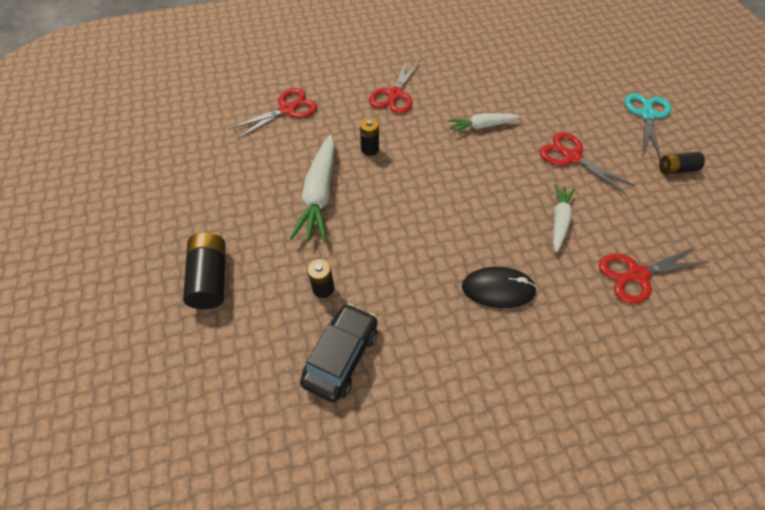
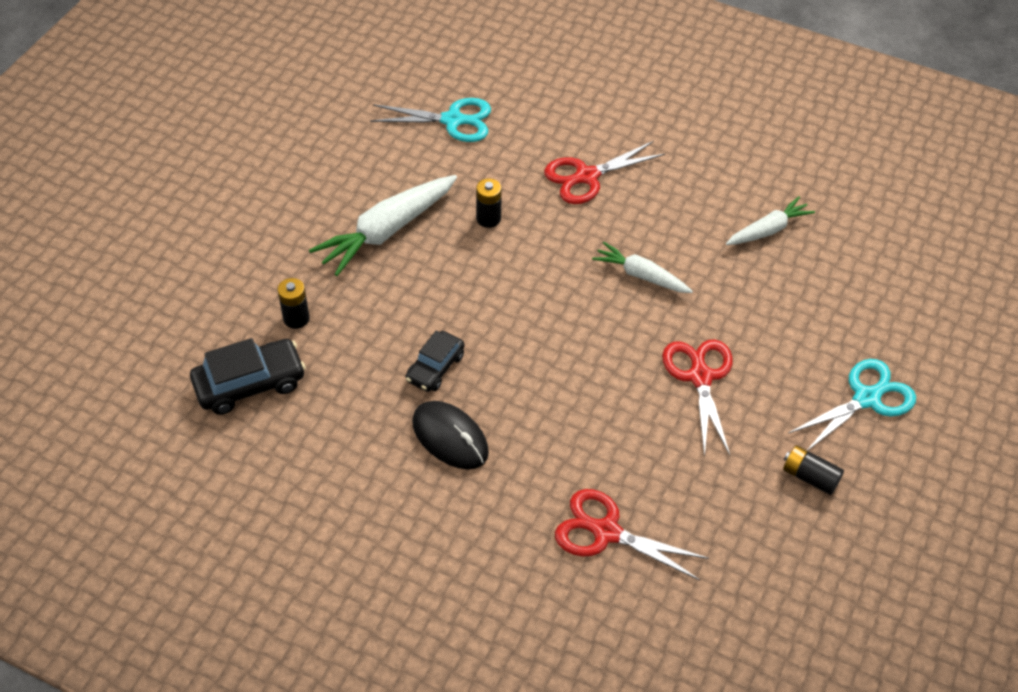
camera: 40 degrees right, 5 degrees down
(211, 278) = (215, 241): black battery -> none
(287, 109) = (452, 120): red scissors -> turquoise scissors
(441, 254) = (435, 368): none -> black car
(559, 220) = (595, 426): white carrot -> white carrot (768, 230)

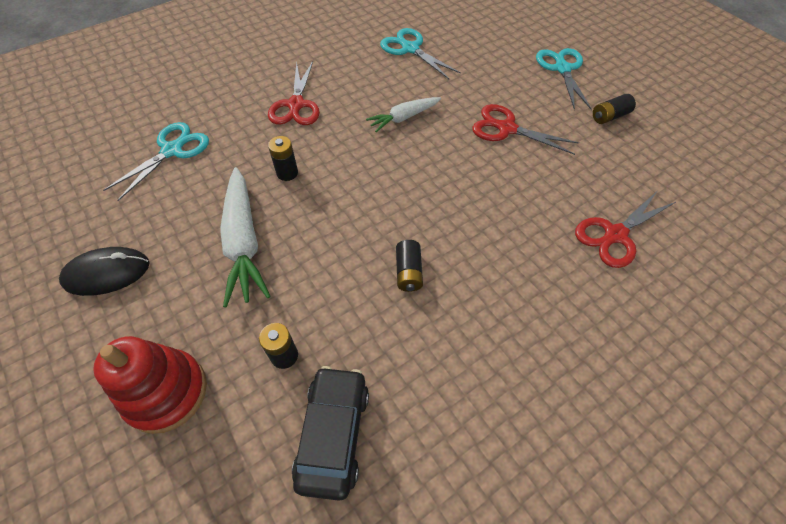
camera: 60 degrees left, 5 degrees up
(223, 262) = (166, 392): none -> red stacking toy
(435, 368) = (408, 272): black car -> black battery
(450, 437) = (484, 293): black mouse -> black mouse (107, 273)
(768, 230) = (410, 49): white carrot -> turquoise scissors

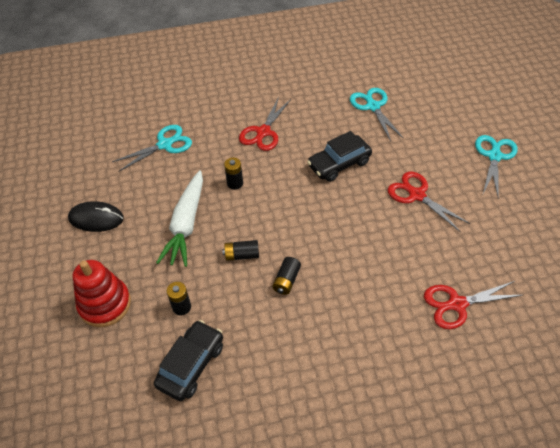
camera: 25 degrees right, 5 degrees down
(403, 118) = (339, 164): white carrot -> black car
(609, 116) = (511, 209): black battery -> black battery (242, 255)

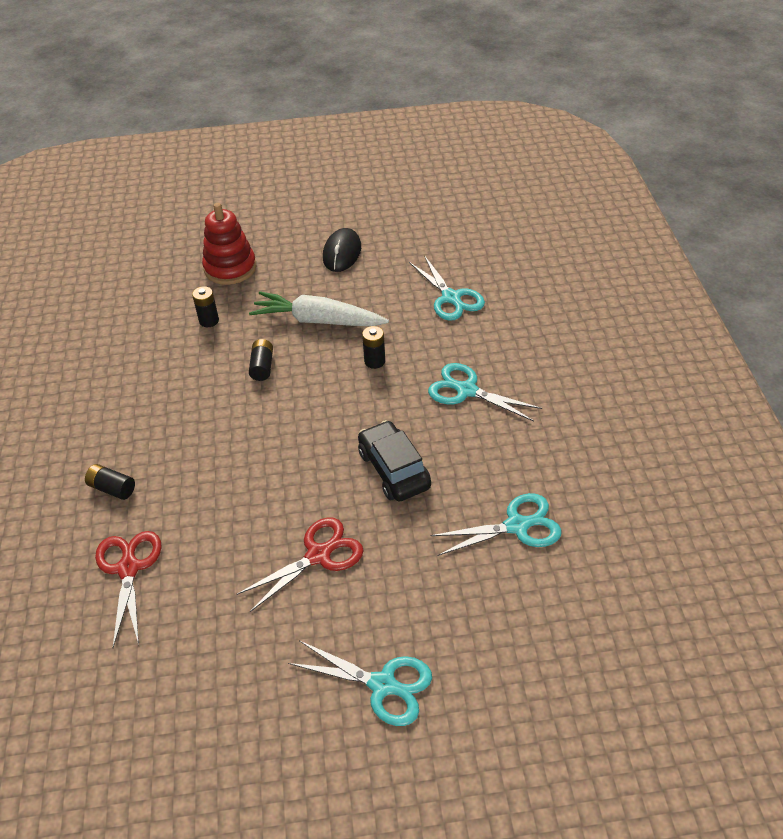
camera: 95 degrees right, 5 degrees down
(191, 365) = (141, 329): black car -> none
(263, 132) = (466, 390): red scissors -> turquoise scissors
(286, 280) = (216, 404): black battery -> black battery (112, 488)

